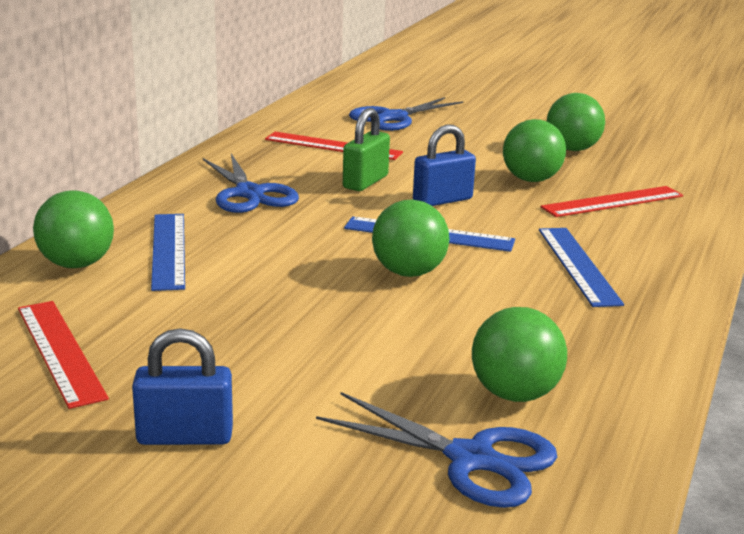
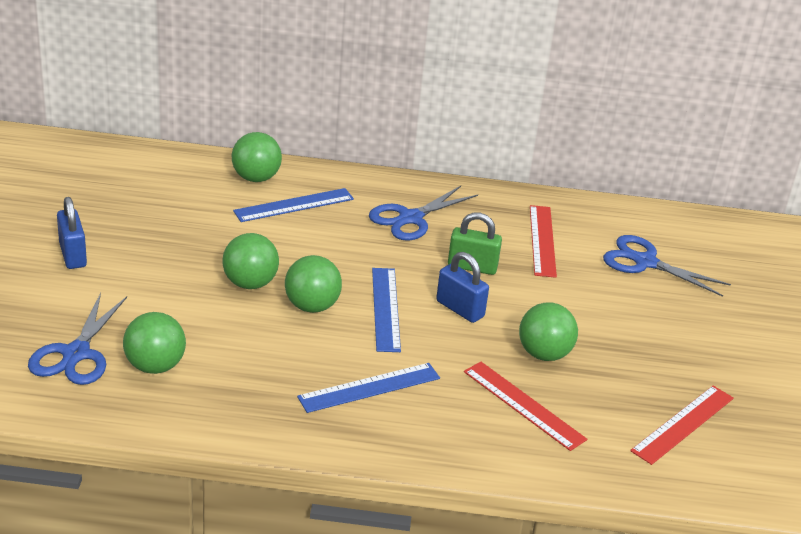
camera: 70 degrees right, 10 degrees up
(59, 351) = (146, 198): red ruler -> red ruler (683, 424)
(572, 149) = (649, 376): green ball -> green ball (250, 283)

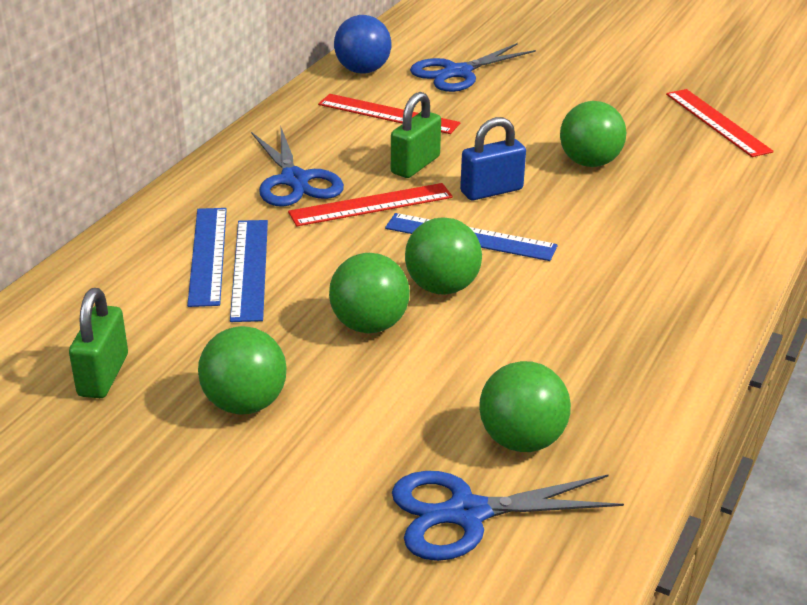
camera: 65 degrees left, 0 degrees up
(73, 255) = (206, 481): blue padlock -> none
(76, 354) = (467, 514): blue scissors -> blue scissors turned 135 degrees clockwise
(151, 199) = (103, 375): none -> green padlock
(256, 178) = (118, 272): green ball -> green ball (245, 403)
(369, 387) = (615, 280): blue ruler -> blue ruler (249, 269)
(523, 405) = (670, 194): red ruler -> red ruler (371, 205)
(605, 215) = (362, 70): none -> blue ball

